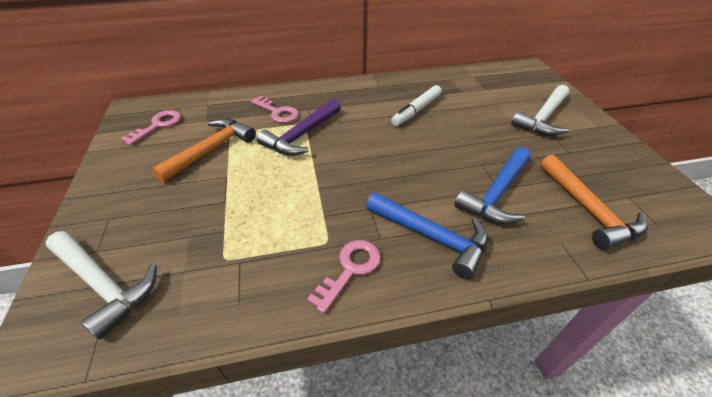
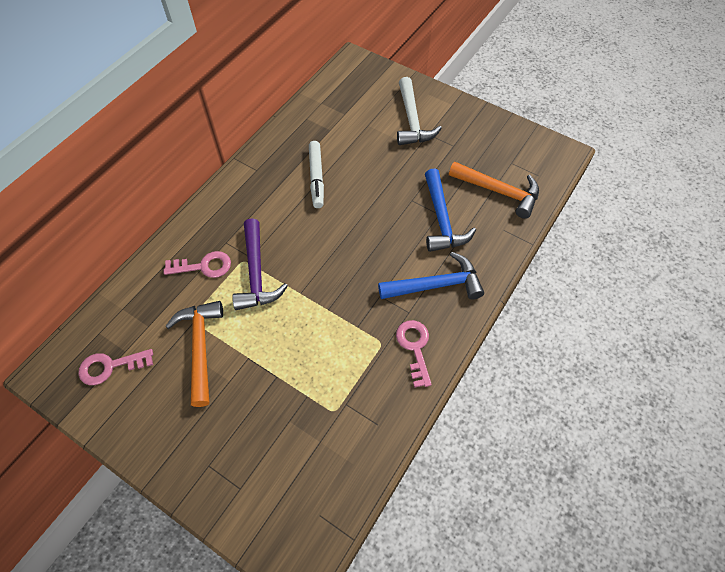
camera: 45 degrees left, 15 degrees up
(103, 284) = (281, 498): white hammer -> none
(158, 125) = (110, 366): pink key -> pink key turned 90 degrees counterclockwise

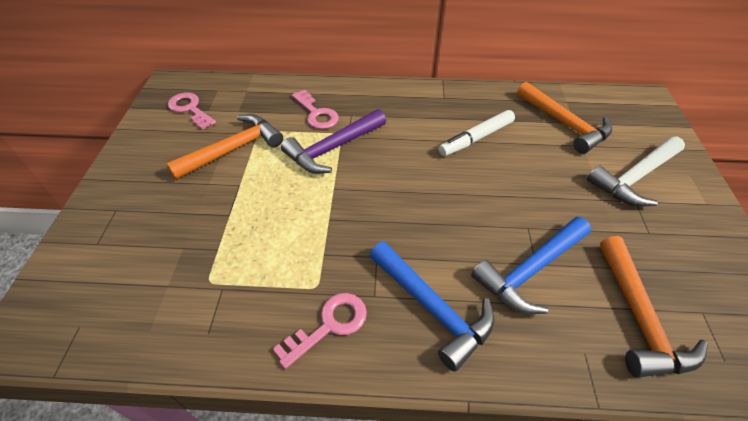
camera: 60 degrees right, 10 degrees down
(341, 120) = (564, 124): none -> orange hammer

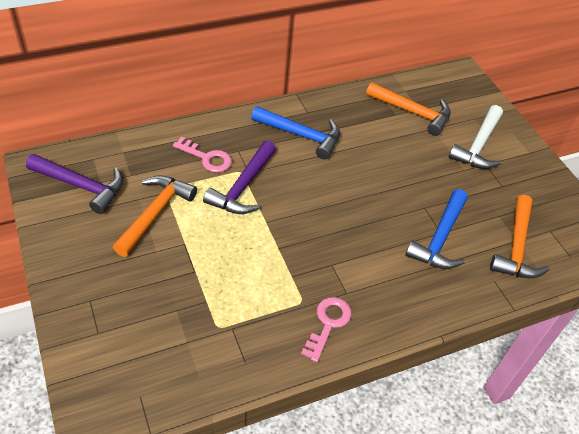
camera: 30 degrees left, 0 degrees up
(190, 109) = (81, 186): pink key -> purple hammer
(432, 308) = (389, 287): blue hammer -> blue hammer (301, 135)
(476, 138) = (353, 144): white marker -> none
(638, 317) = (516, 247): orange hammer -> orange hammer turned 45 degrees clockwise

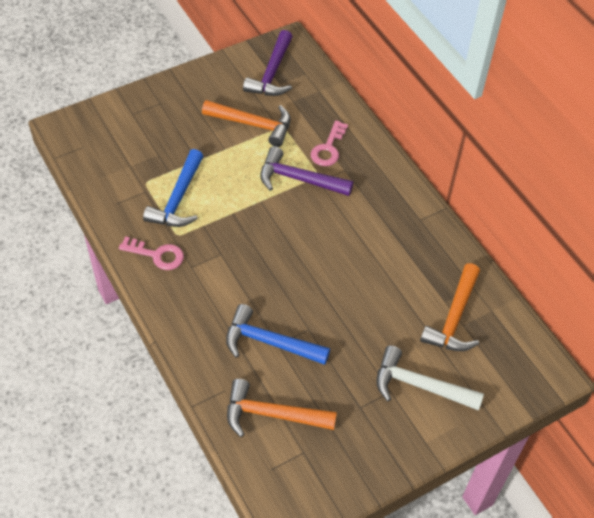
camera: 85 degrees right, 5 degrees up
(301, 135) = (382, 217): blue hammer -> blue hammer (178, 199)

